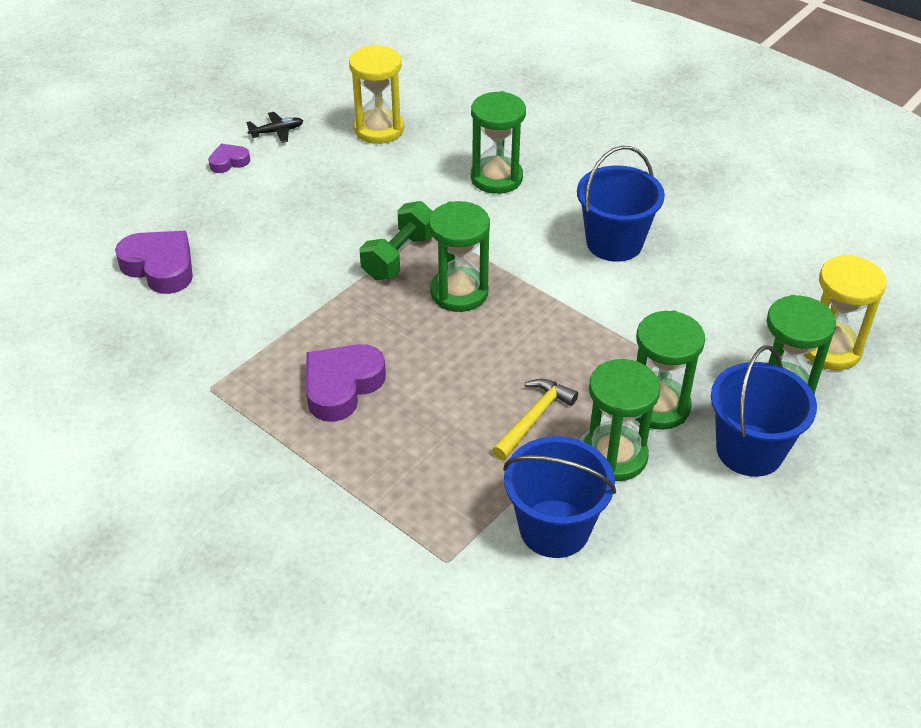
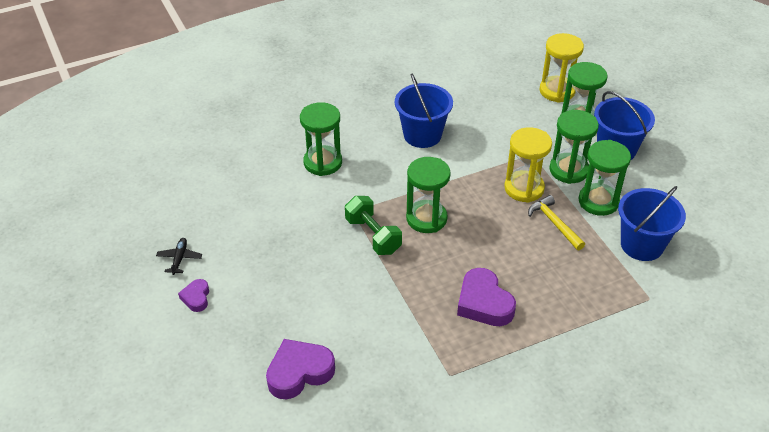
camera: 65 degrees left, 0 degrees up
(379, 129) = (222, 202): yellow hourglass -> yellow hourglass (524, 188)

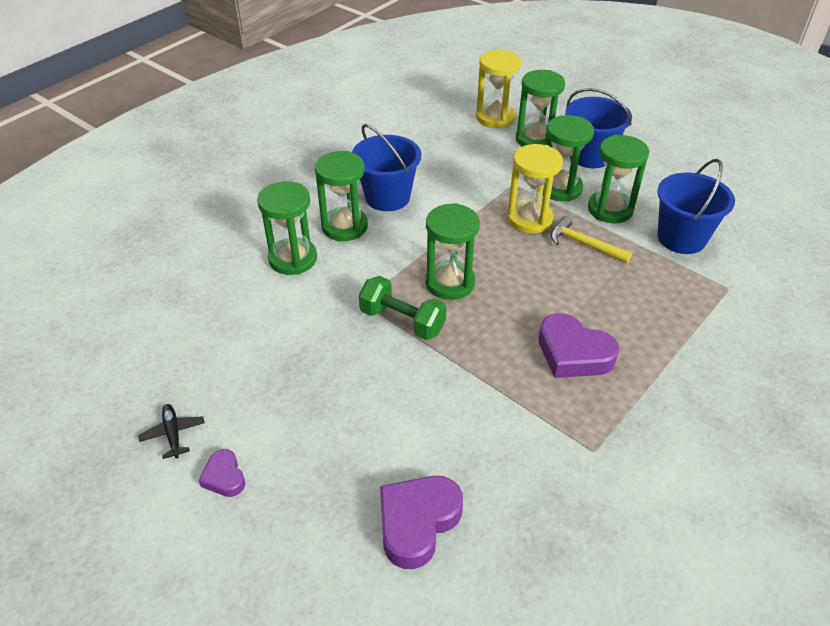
camera: 25 degrees left, 0 degrees up
(375, 149) = (344, 226): none -> green hourglass

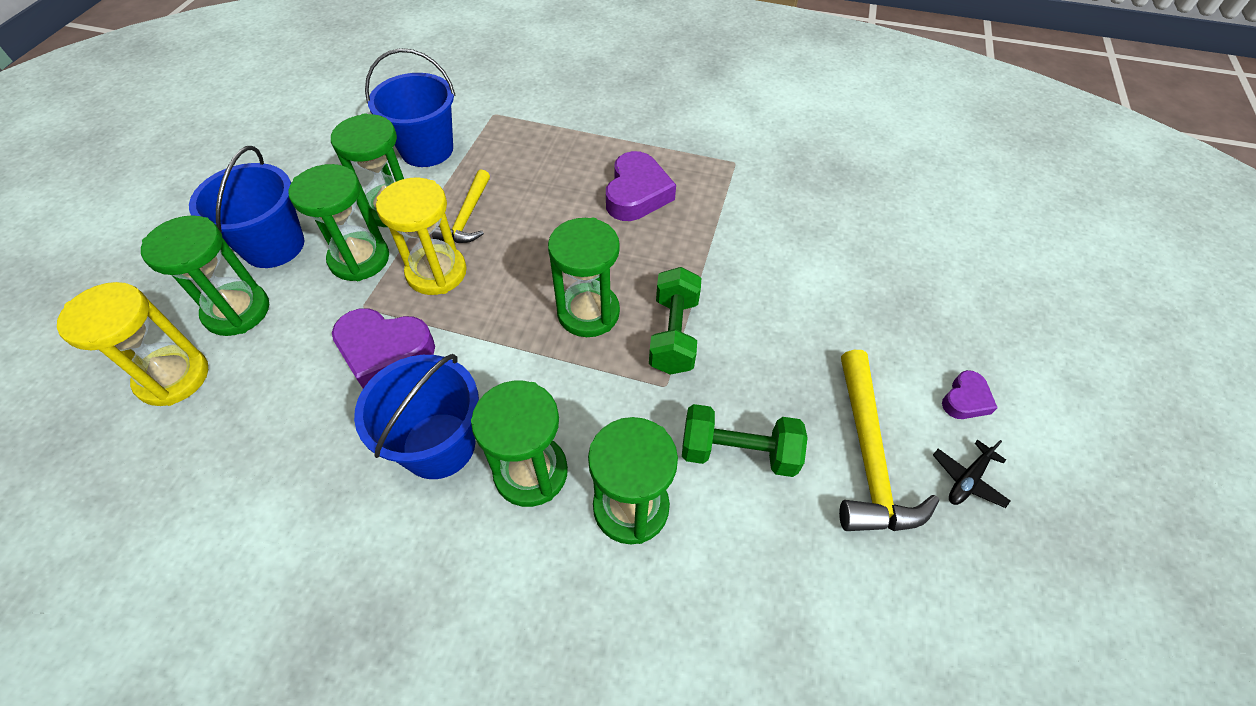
camera: 115 degrees left, 10 degrees up
(233, 385) = (868, 456): none -> yellow hammer
(289, 318) = (738, 452): none -> green dumbbell
(417, 522) = (881, 243): purple heart -> purple heart (384, 352)

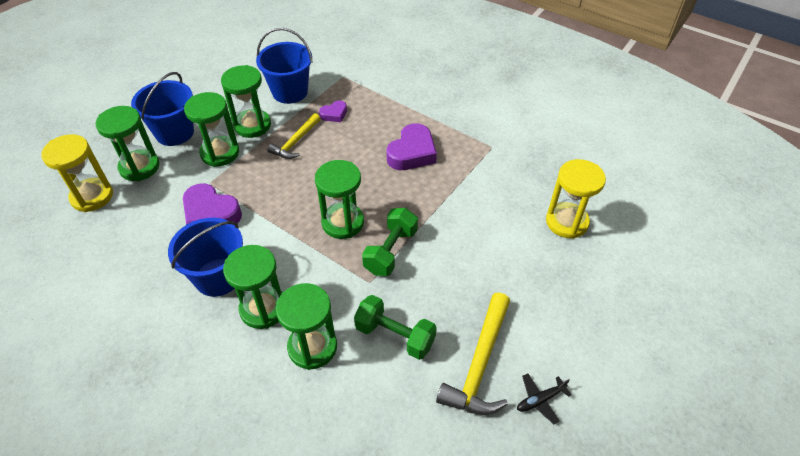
camera: 20 degrees right, 5 degrees down
(436, 272) = (261, 173): yellow hourglass -> yellow hourglass (566, 222)
(965, 399) = (569, 350): purple heart -> purple heart (334, 114)

